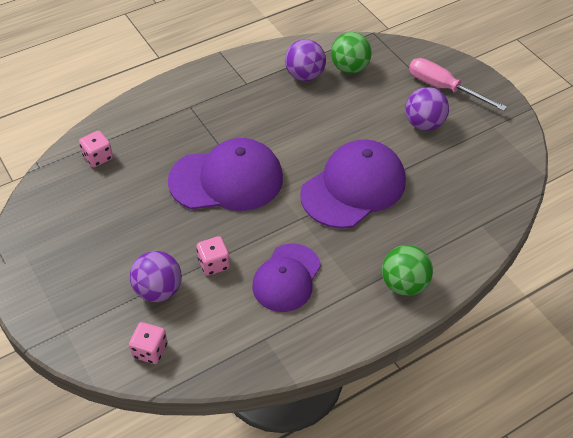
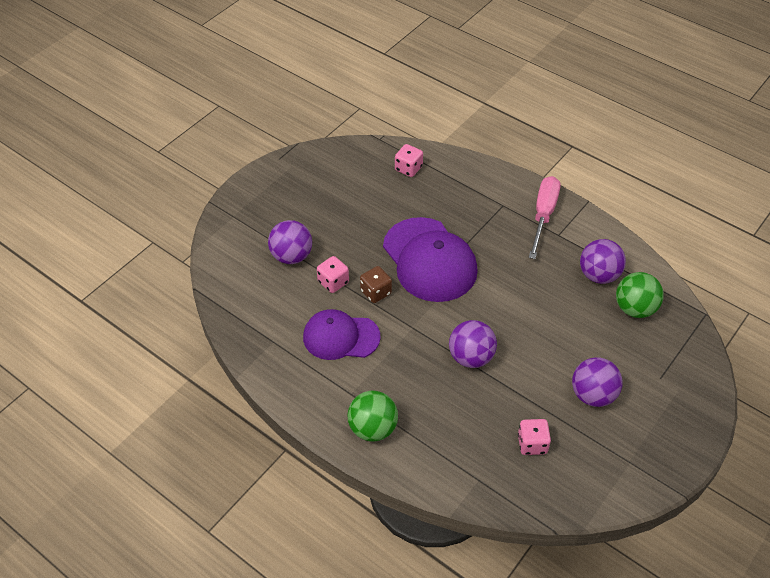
camera: 70 degrees right, 0 degrees up
(150, 350) = (234, 271): pink dice -> pink dice (532, 444)
(245, 233) = (376, 292): none -> brown dice
(353, 187) = (471, 357): purple cap -> purple ball
(443, 88) = (660, 400): pink screwdriver -> pink screwdriver (543, 215)

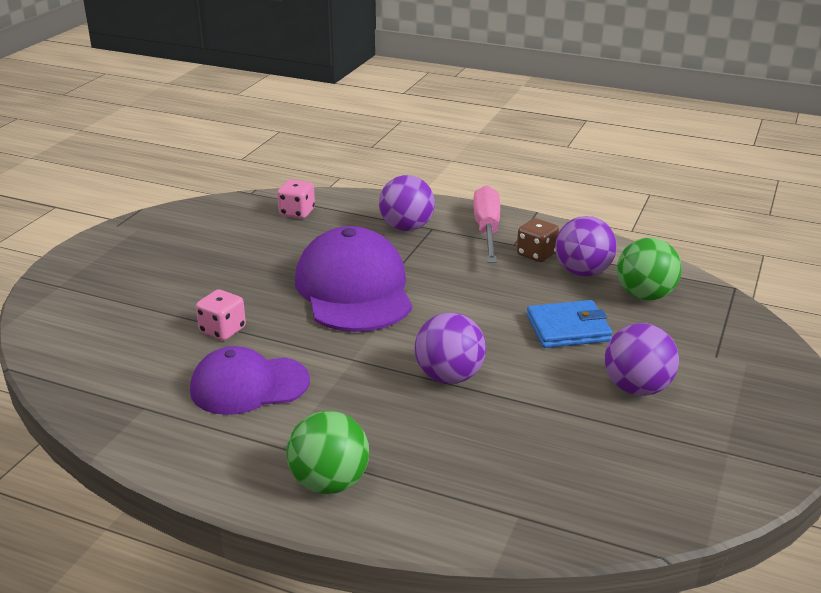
camera: 15 degrees left, 20 degrees down
(291, 256) = (154, 313): purple ball -> purple ball (406, 228)
(376, 292) = (288, 331): brown dice -> brown dice (536, 254)
(429, 260) = (354, 289): purple cap -> purple cap turned 150 degrees counterclockwise
(532, 444) = (579, 457): pink dice -> none
(566, 329) = (568, 328): none -> blue wallet

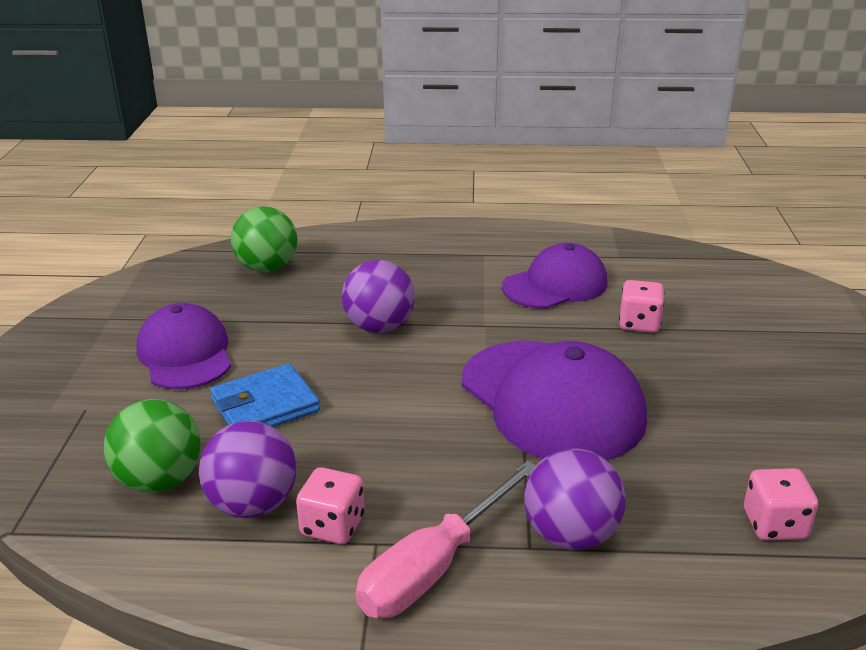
camera: 160 degrees right, 0 degrees up
(329, 483) = (430, 242): green ball -> green ball (267, 268)
(487, 230) = (434, 566): pink screwdriver -> pink screwdriver turned 60 degrees clockwise
(536, 254) = (332, 526): brown dice -> pink dice
(637, 388) = (185, 354): purple ball -> purple cap

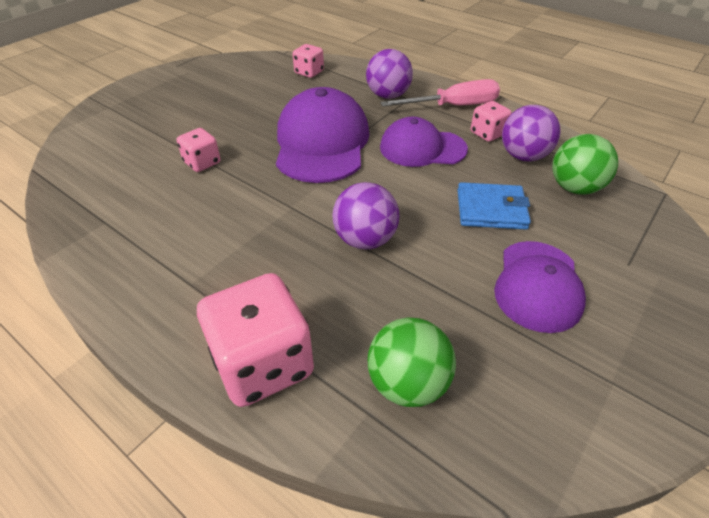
camera: 145 degrees left, 15 degrees up
(374, 244) = (263, 363): none -> pink dice
(555, 285) = (195, 217): purple cap -> purple cap (422, 148)

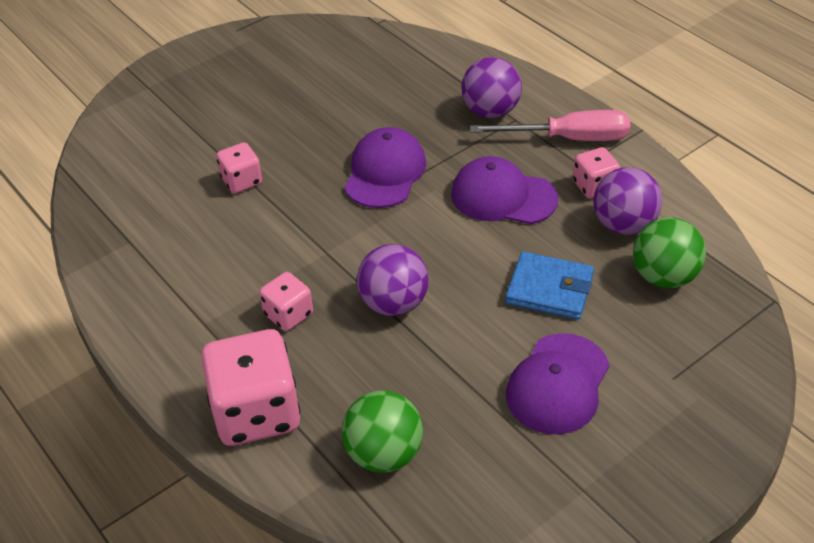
camera: 15 degrees right, 0 degrees up
(309, 72) = (401, 60): pink dice -> pink dice (288, 314)
(322, 143) = (385, 172): purple cap -> purple cap, size x0.66

